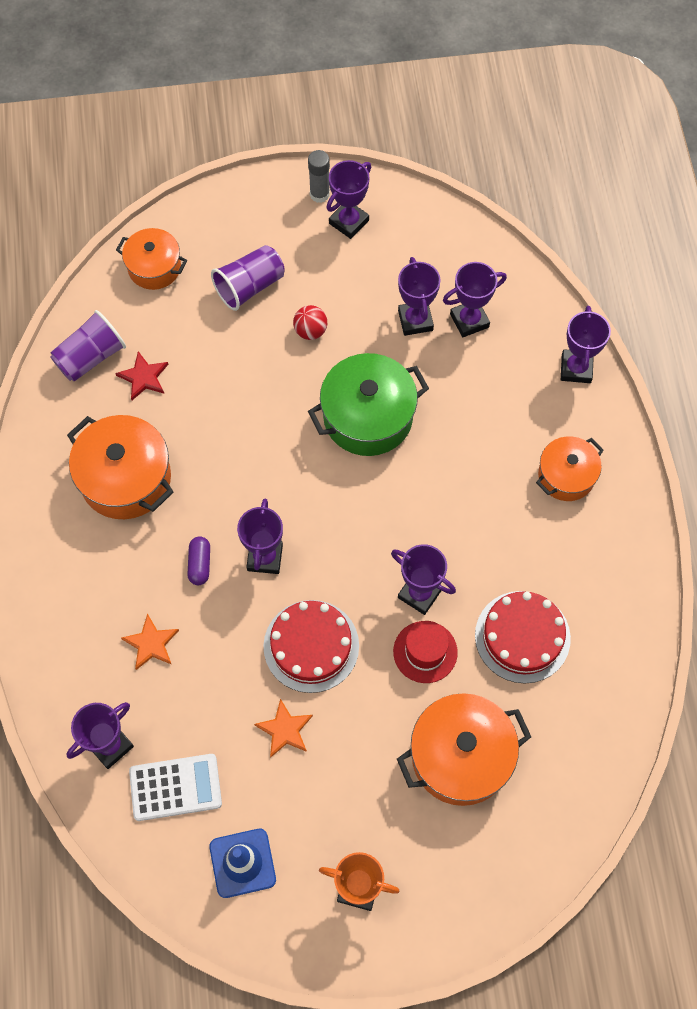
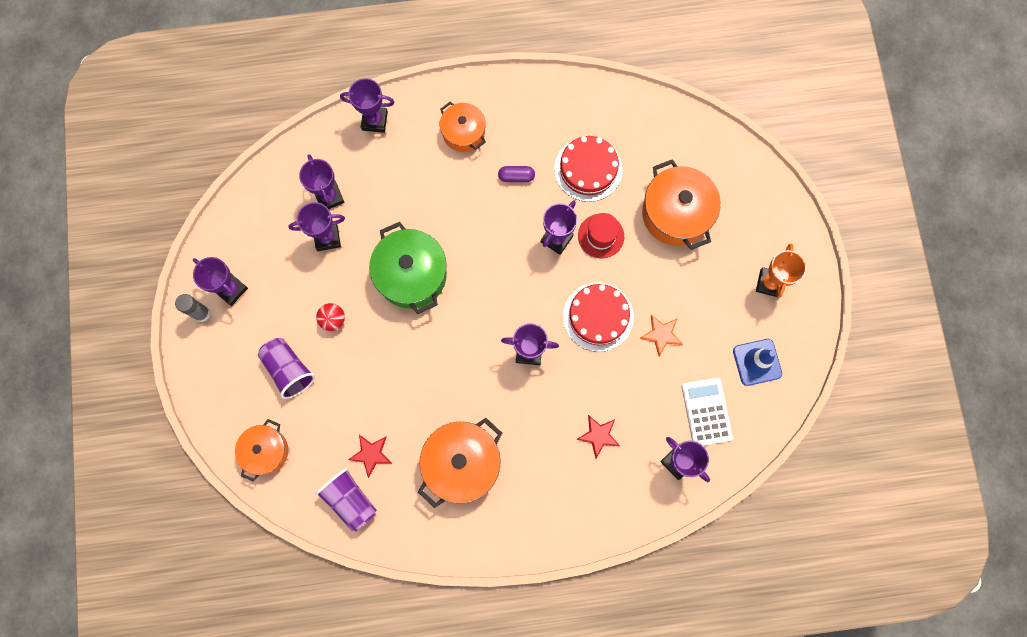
camera: 90 degrees left, 10 degrees up
(151, 644) = (598, 435): orange star -> red star
(200, 564) = (534, 401): purple capsule -> purple capsule (516, 177)

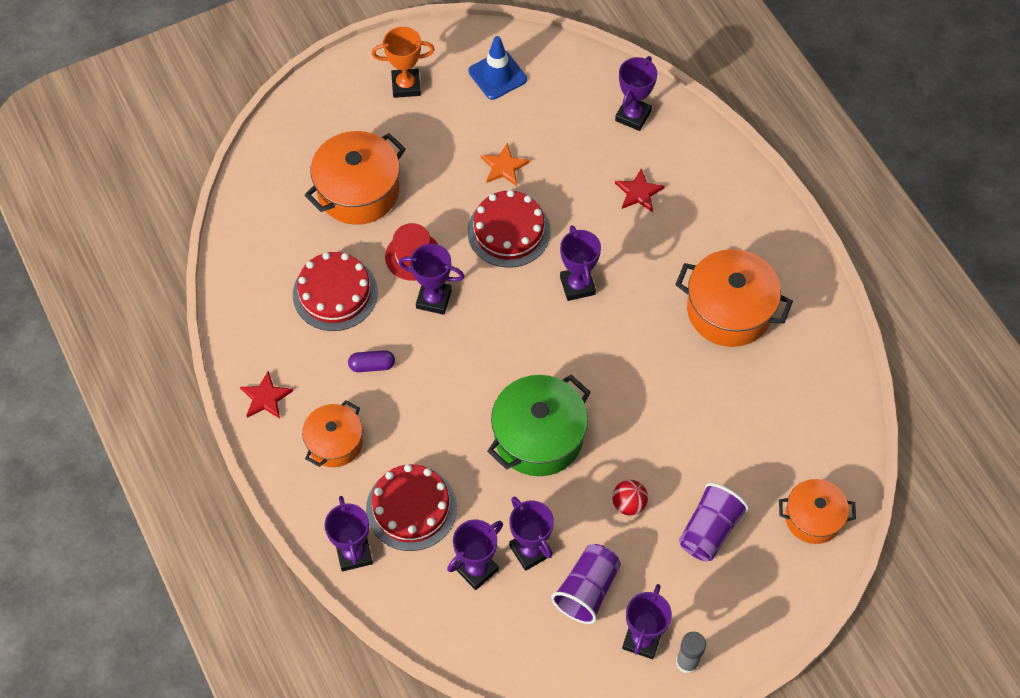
camera: 110 degrees left, 15 degrees down
(350, 500) = (821, 407): purple cup -> purple cup (587, 590)
(371, 454) = (763, 404): red star -> red star (266, 397)
(392, 168) = (411, 508): none -> red cake
(516, 177) = (372, 365): purple capsule -> purple capsule turned 75 degrees counterclockwise
(706, 412) = (569, 105): white calculator -> none

